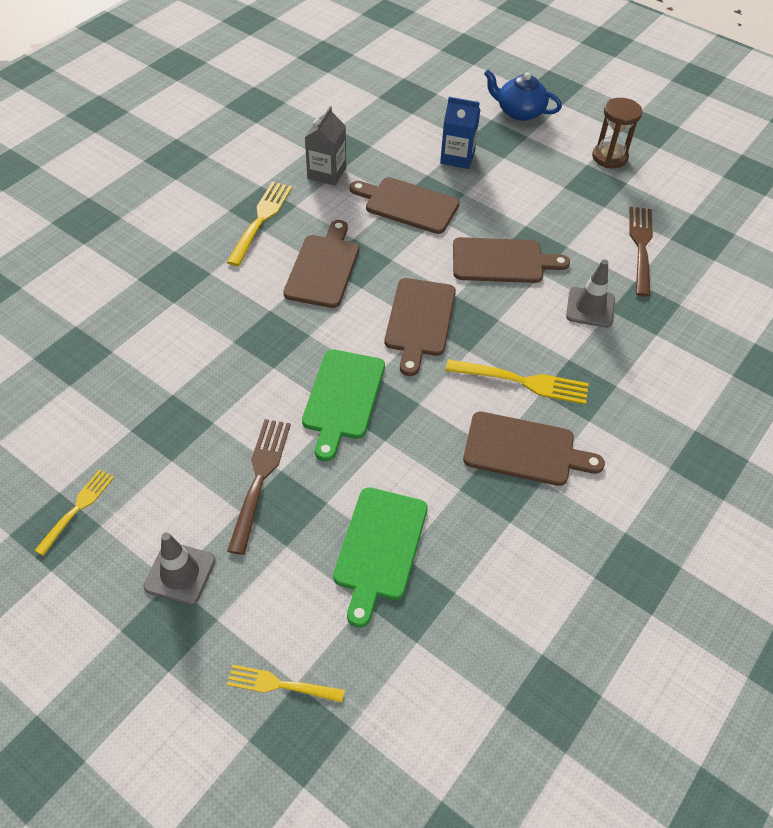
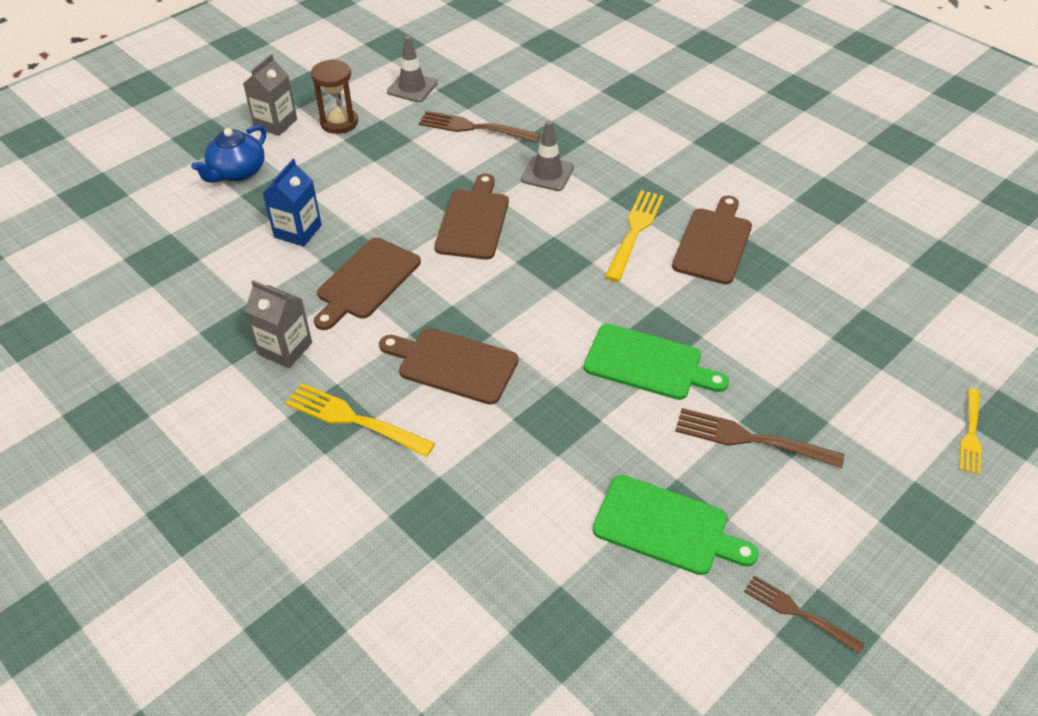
camera: 80 degrees left, 5 degrees down
(77, 509) = (799, 613): yellow fork -> brown fork
(180, 573) = (869, 511): grey traffic cone -> grey traffic cone (412, 87)
(379, 548) = (824, 352): green cutting board -> green cutting board (666, 527)
(419, 321) = (548, 293): brown cutting board -> none
(592, 120) = (275, 123): none -> grey carton

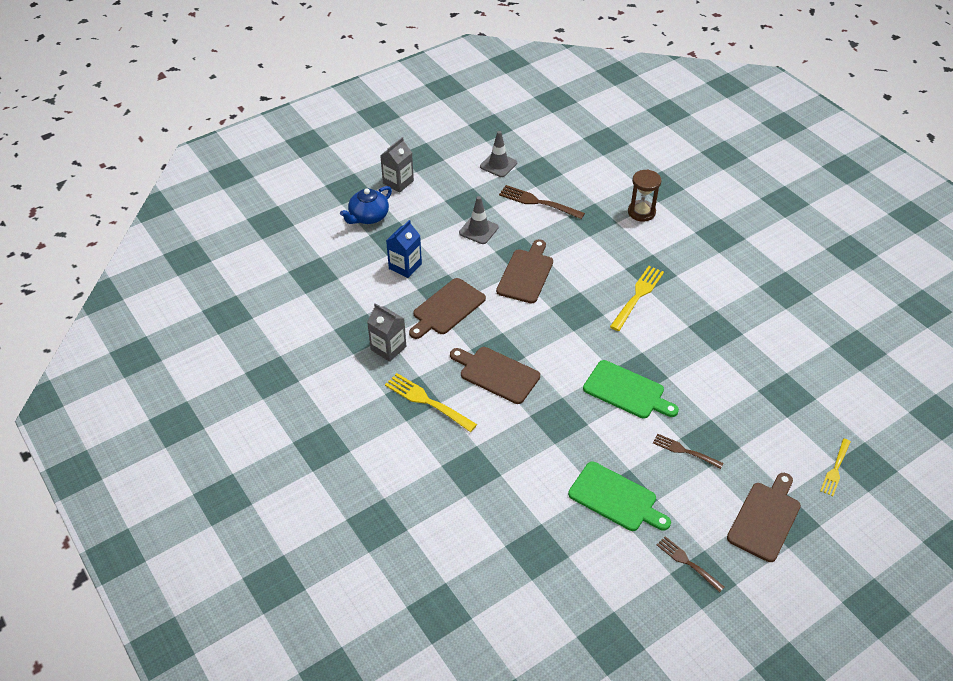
camera: 10 degrees right, 0 degrees up
(339, 122) = (442, 187): brown hourglass -> brown hourglass (641, 212)
(547, 173) = (584, 244): grey traffic cone -> grey traffic cone (478, 230)
(713, 243) = (692, 311): brown cutting board -> brown cutting board (765, 518)
(752, 439) = (685, 451): brown fork -> brown fork, size x0.65

